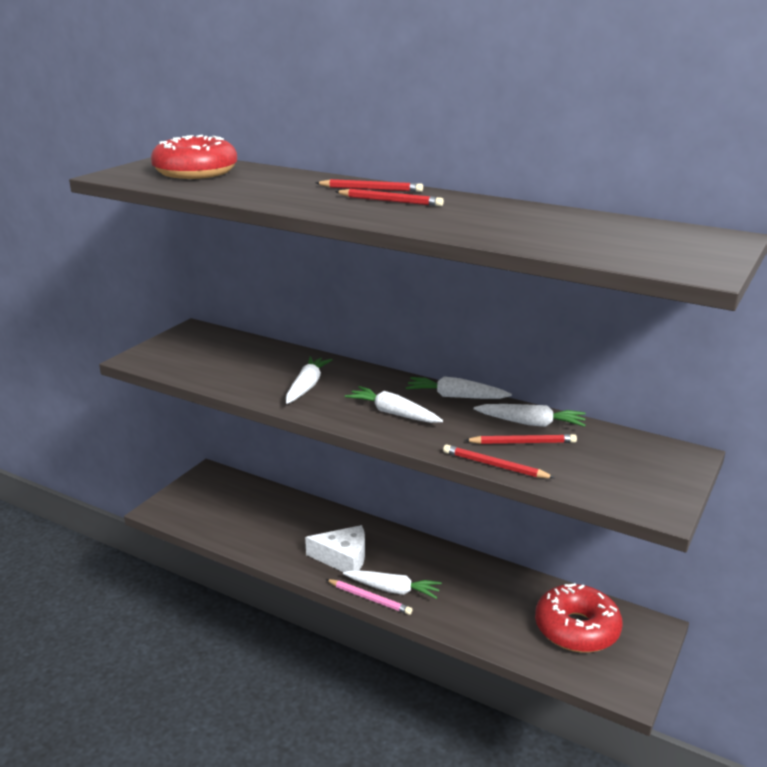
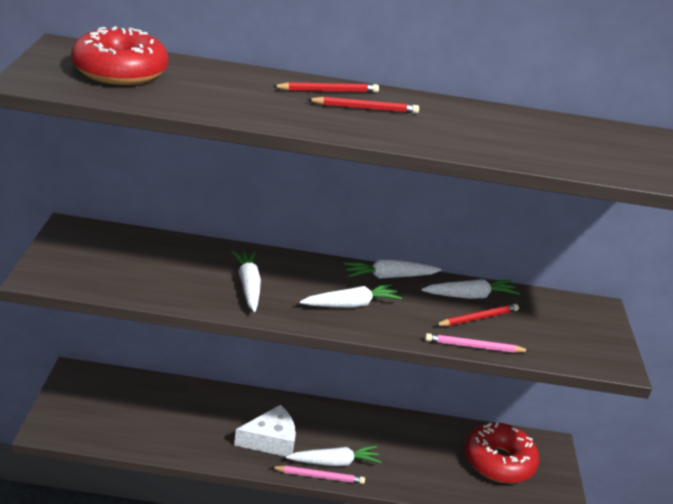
camera: 30 degrees left, 5 degrees up
(393, 413) = (351, 305): white carrot -> white carrot turned 150 degrees clockwise
(494, 465) = (474, 346): red pencil -> pink pencil

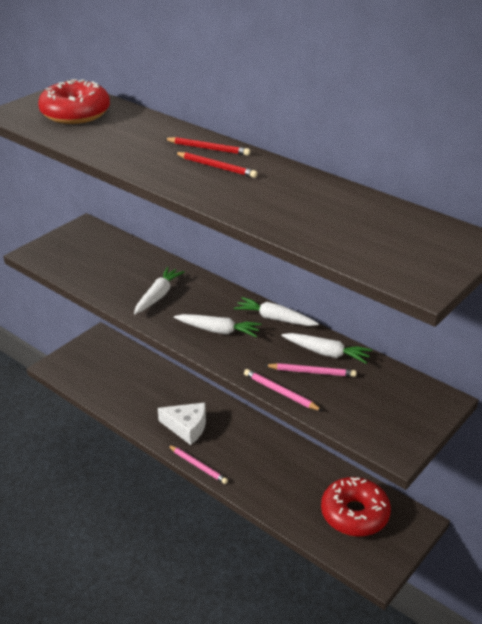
camera: 40 degrees right, 5 degrees up
(334, 462) = (218, 460): white carrot -> none
(478, 318) = (312, 372): red pencil -> pink pencil

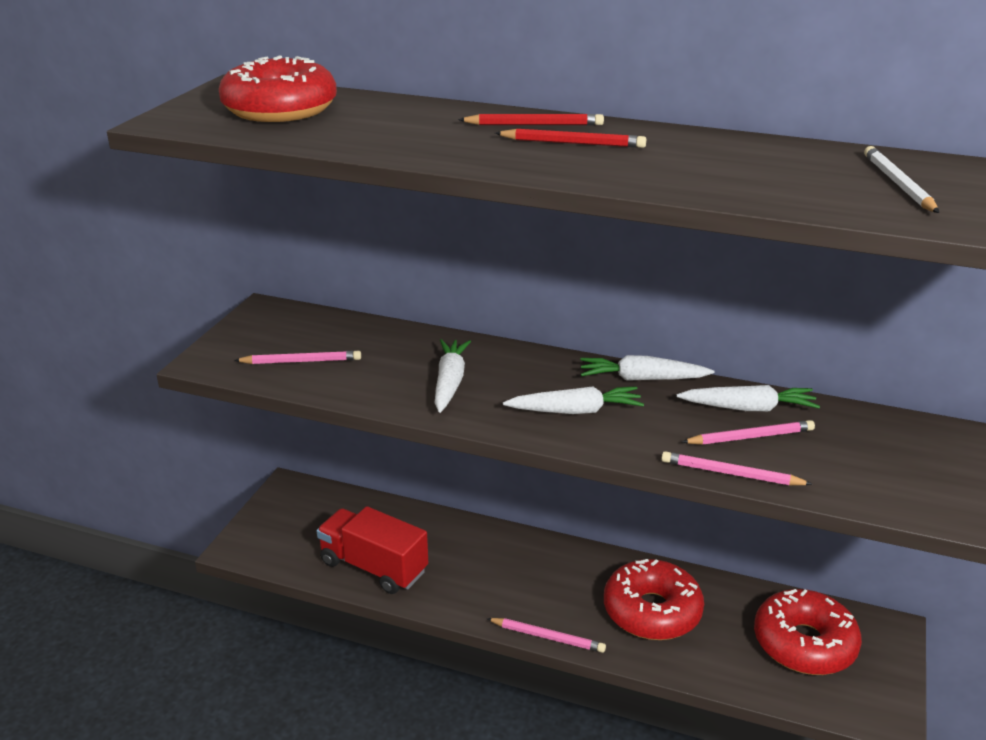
camera: 20 degrees left, 5 degrees down
(84, 264) = (301, 361): none -> pink pencil
(122, 397) = (374, 567): none -> red truck
(187, 427) = (497, 586): white cheese -> none
(270, 468) = (652, 611): none -> red donut
(381, 233) = (897, 184): none -> white pencil

